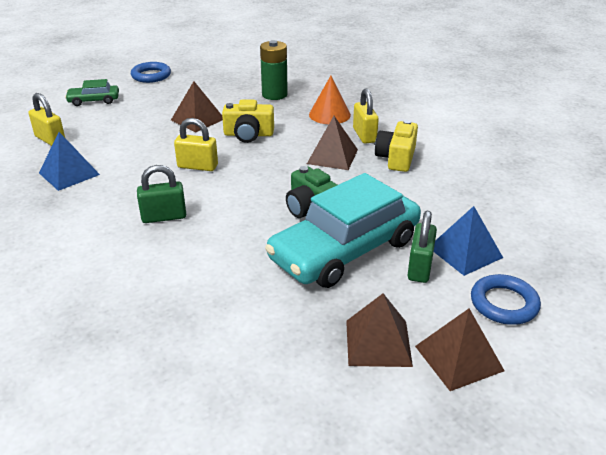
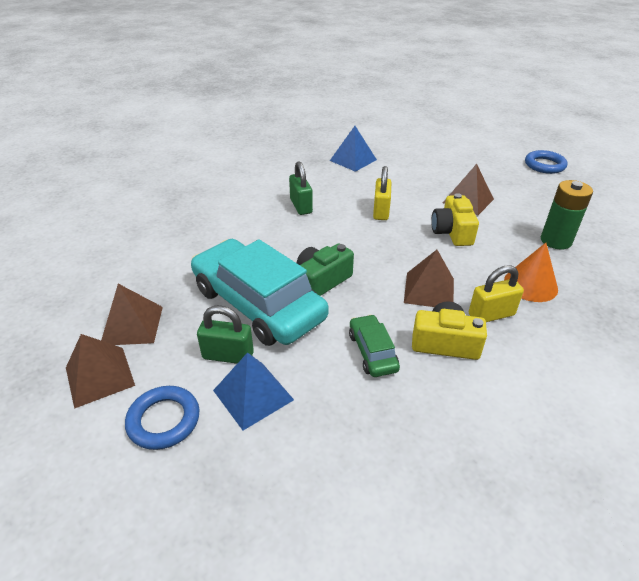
camera: 85 degrees right, 5 degrees up
(50, 139) = (400, 144): yellow padlock -> none
(94, 100) = (474, 148): green car -> green car (372, 352)

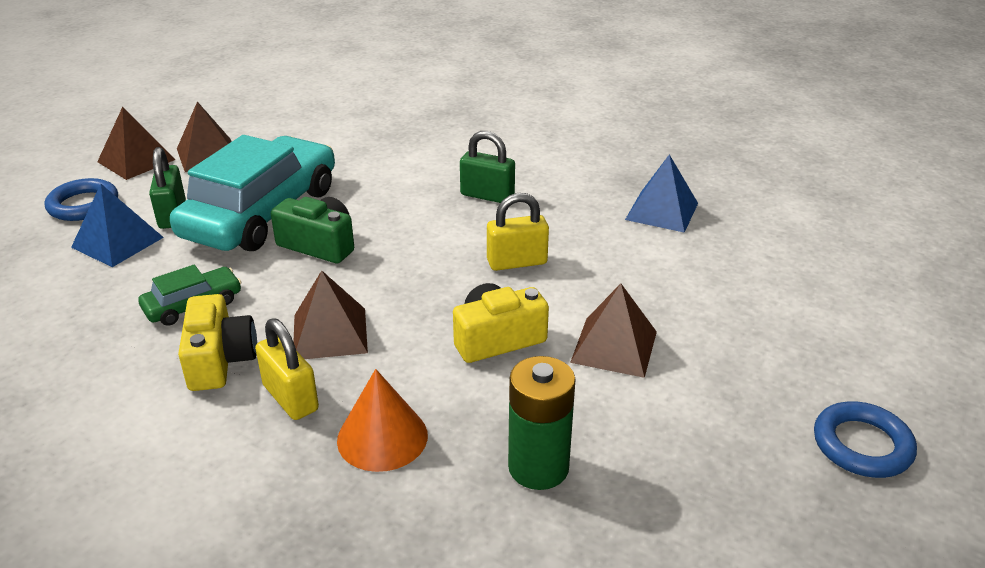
camera: 70 degrees right, 5 degrees down
(301, 206) = (487, 195): green padlock -> green padlock turned 60 degrees clockwise

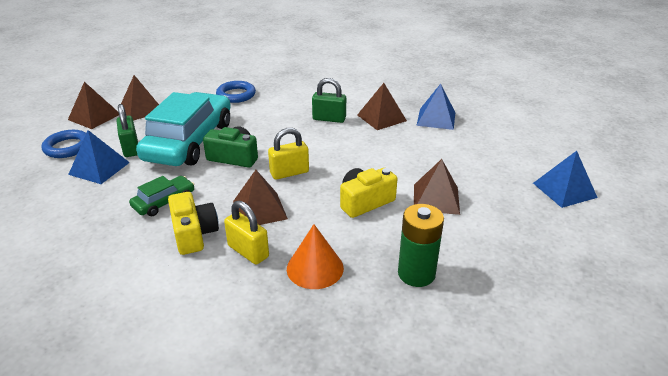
camera: 10 degrees left, 0 degrees up
(517, 262) = (361, 156): yellow padlock -> yellow padlock (289, 173)
(572, 201) = (381, 118): none -> brown pyramid
(838, 356) = (564, 190): none -> blue pyramid
(862, 445) = (595, 238): blue ring -> blue ring (236, 95)

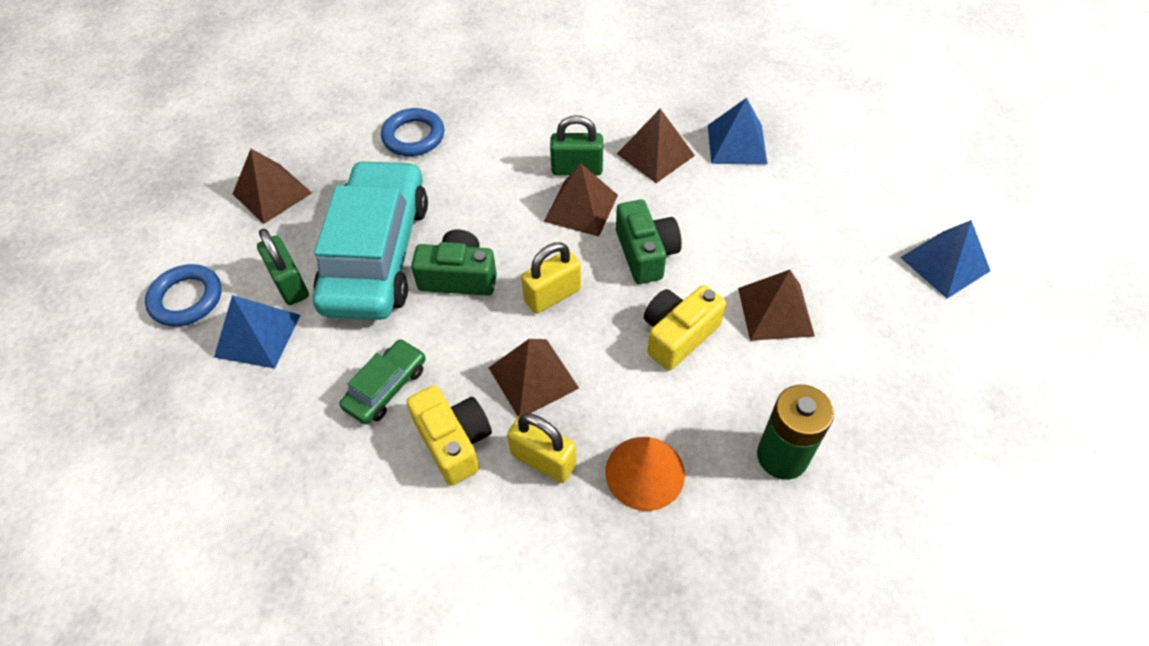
camera: 10 degrees left, 20 degrees up
(94, 116) = (200, 222): brown pyramid -> brown pyramid (581, 208)
(358, 161) = (645, 253): none -> green camera

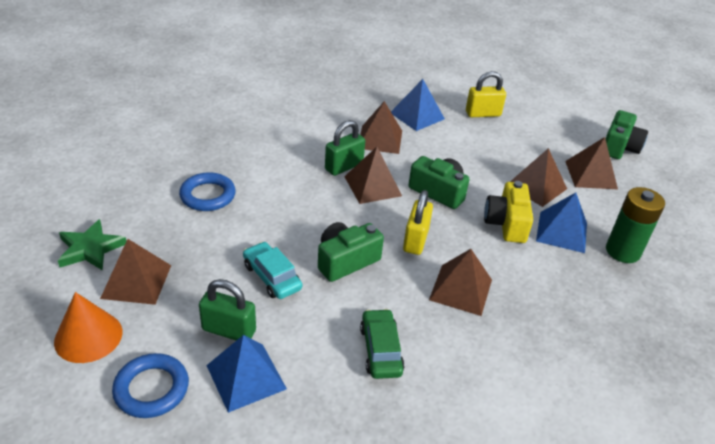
camera: 45 degrees left, 15 degrees down
(271, 141) = (90, 249): none -> green star
(377, 253) = (272, 277): turquoise car -> turquoise car, size x0.45
(454, 441) = (461, 352): yellow camera -> none
(543, 460) = (521, 328): yellow padlock -> yellow padlock (483, 114)
(645, 472) = (576, 300): orange cone -> orange cone (88, 336)
(874, 336) = (591, 175): none -> brown pyramid
(945, 264) = (578, 128): blue pyramid -> blue pyramid (562, 232)
(973, 321) = (619, 147): none -> green camera

